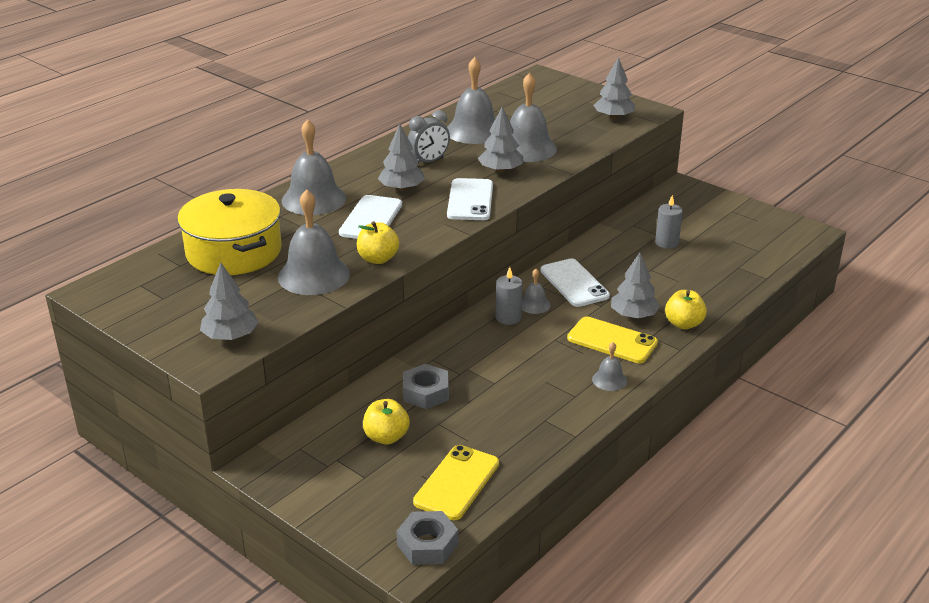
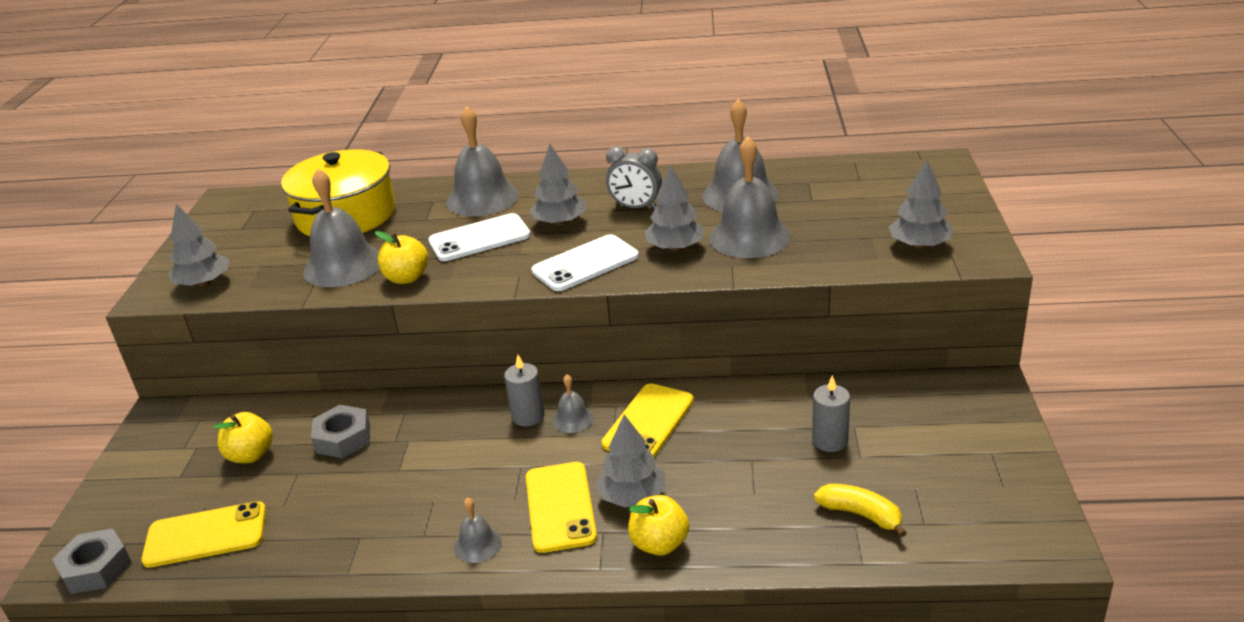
camera: 55 degrees right, 0 degrees up
(574, 283) = (648, 422): white phone -> yellow phone
(733, 262) = (860, 514): none -> yellow banana

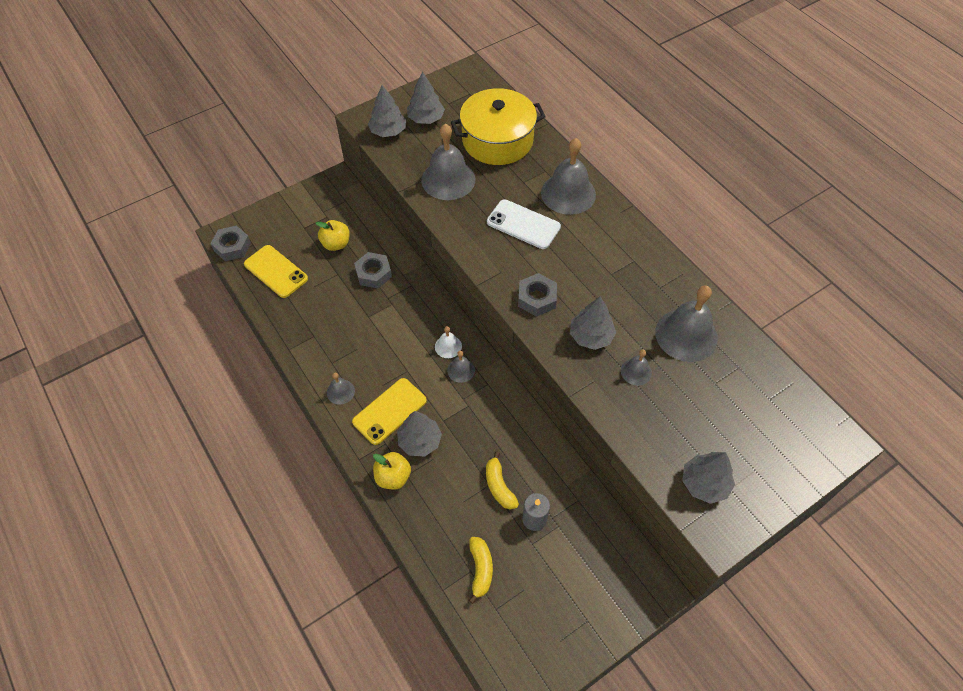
camera: 50 degrees right, 25 degrees up
(407, 278) = (458, 219): yellow apple -> none
(528, 416) = (448, 346): grey candle -> white bell
(560, 222) = (572, 254): grey tree -> grey tree (426, 118)
(585, 264) = (537, 298): white phone -> grey nut
(636, 207) = (622, 283): grey clock -> none
(648, 422) = (484, 410): yellow phone -> none
(749, 237) = (636, 371): grey bell -> grey bell, size x0.49
(761, 452) = (499, 486): none -> yellow banana

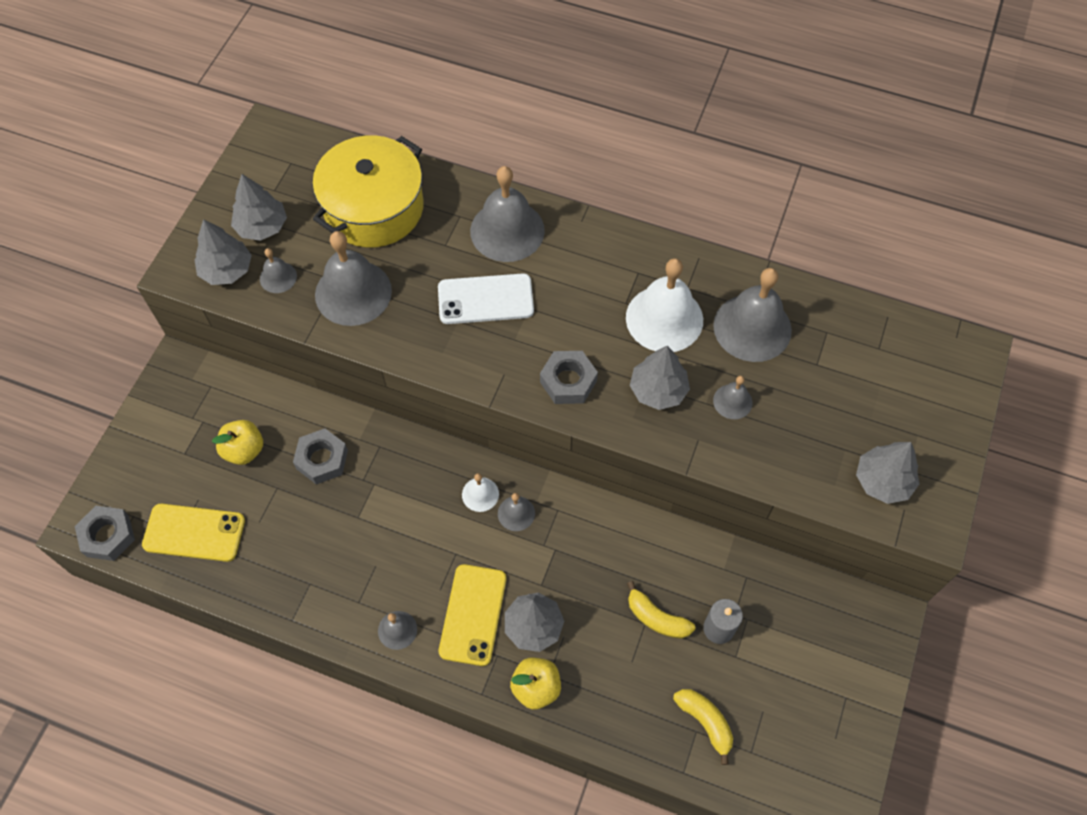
camera: 35 degrees left, 5 degrees up
(413, 149) = (278, 277): none -> grey bell
(629, 297) = (664, 318): none -> white bell

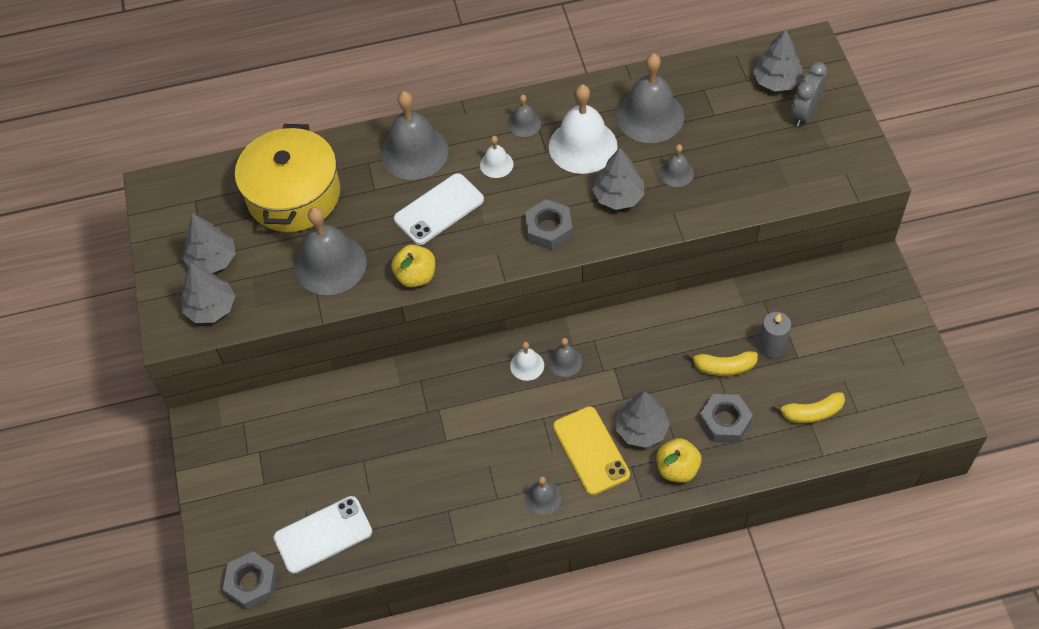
camera: 30 degrees left, 5 degrees down
(194, 533) = (323, 535): yellow phone -> white phone
(244, 450) = (312, 450): yellow apple -> yellow apple (416, 276)
(278, 277) = (259, 289): grey bell -> grey bell (524, 123)
(322, 459) = (382, 418): grey nut -> grey nut (725, 422)
(570, 287) = (496, 164): none -> white bell
(705, 722) = (811, 413): yellow banana -> yellow banana turned 150 degrees clockwise
(883, 481) = (818, 164): grey tree -> grey tree (776, 81)
(910, 419) = (804, 113): none -> grey clock

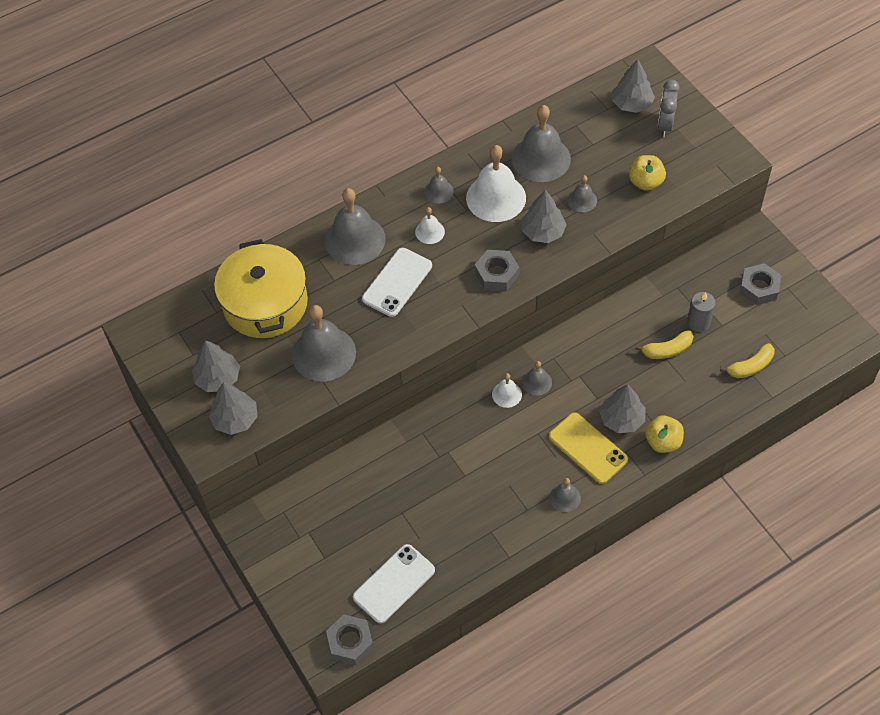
camera: 20 degrees left, 0 degrees up
(416, 276) = (402, 343): yellow apple -> yellow apple (645, 182)
(725, 422) = (685, 393): grey nut -> grey nut (759, 288)

